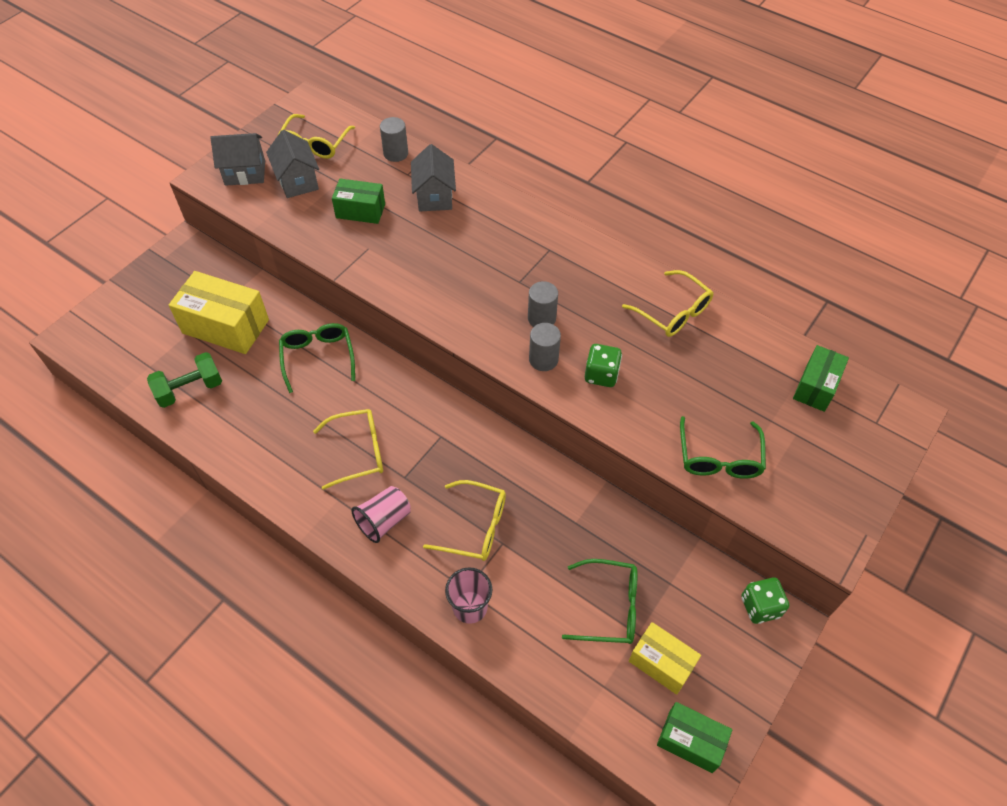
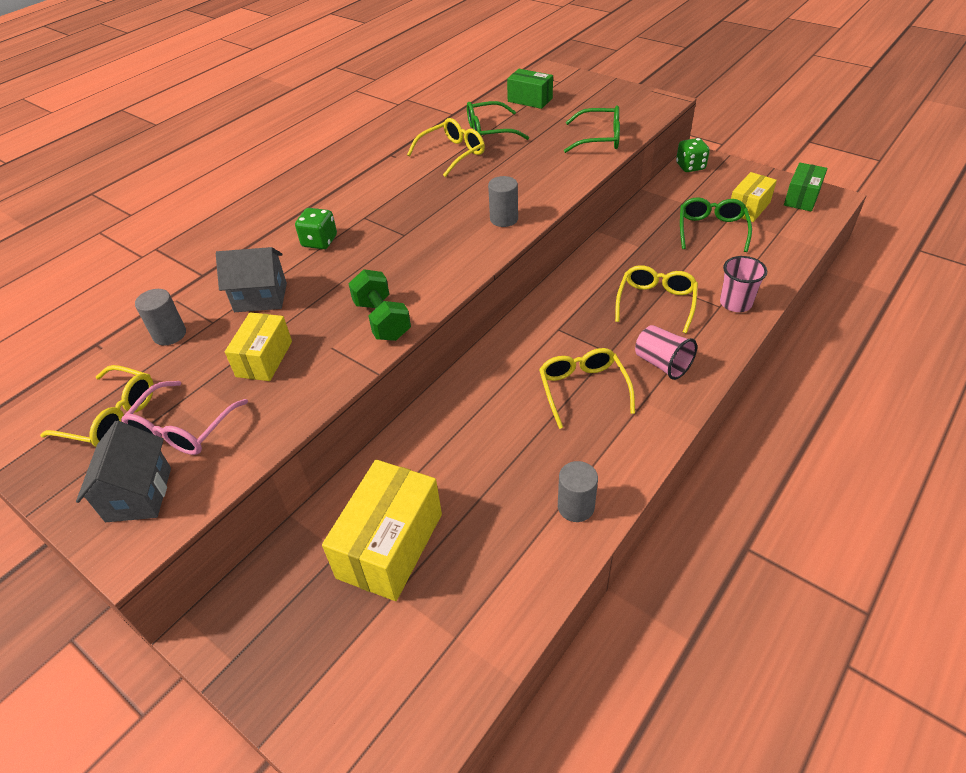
camera: 85 degrees left, 10 degrees down
(190, 389) = (498, 572): green dumbbell -> green dumbbell (382, 320)
(297, 181) = (183, 428): grey house -> pink glasses
(318, 358) = (452, 437): green glasses -> green glasses (490, 131)
(360, 211) = (264, 359): green box -> yellow box
(541, 318) = (453, 220): grey cylinder -> grey cylinder (576, 507)
(601, 375) = (521, 189): green dice -> green dice (319, 241)

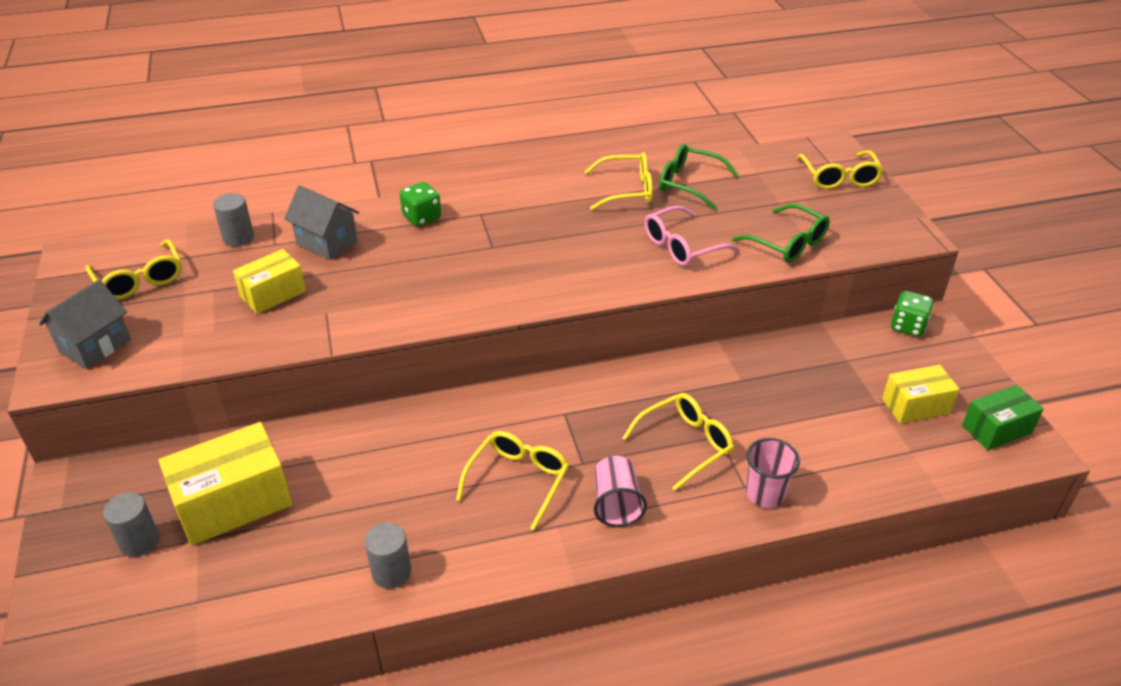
camera: 35 degrees right, 5 degrees down
(183, 428) = (168, 315): pink glasses -> pink glasses (682, 246)
(382, 320) = (386, 312): green dumbbell -> none
(504, 219) = (591, 277): grey cylinder -> grey cylinder (139, 541)
(530, 100) = (771, 169): green box -> none
(577, 87) = (839, 177): none -> yellow glasses
(711, 230) = (840, 406): green glasses -> none

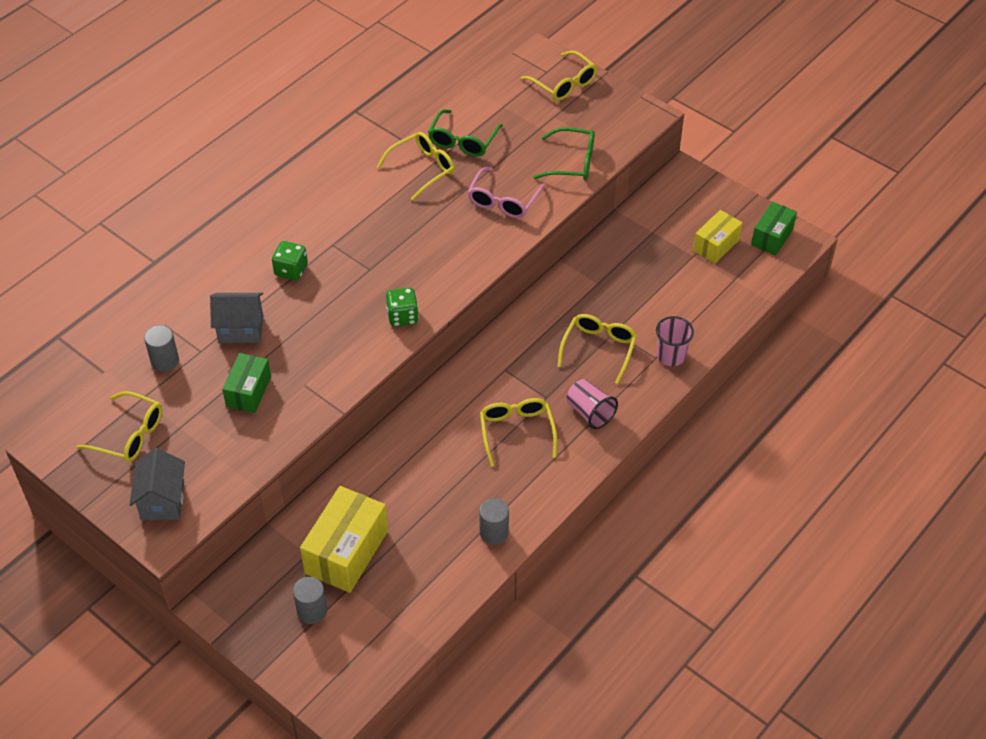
camera: 35 degrees left, 10 degrees up
(273, 294) = (248, 391): yellow box -> green box
(690, 184) = (463, 140): green glasses -> green glasses turned 60 degrees counterclockwise
(907, 326) = (672, 184): green dice -> green dice (402, 317)

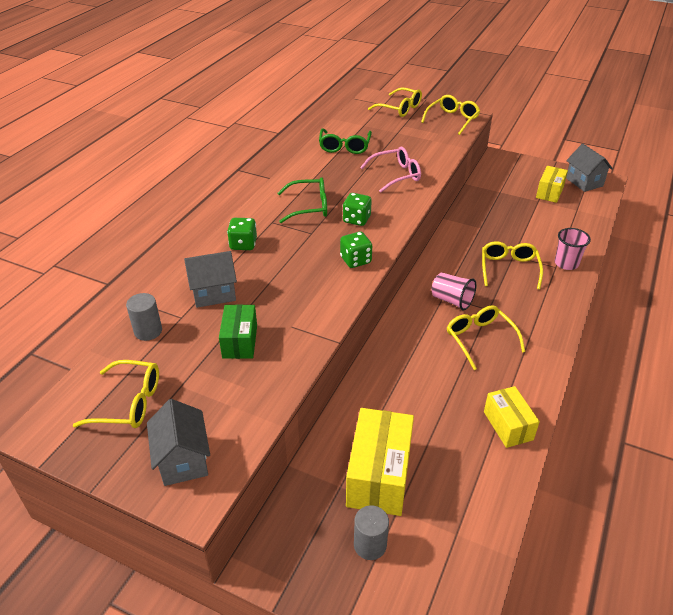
camera: 15 degrees left, 10 degrees down
(422, 169) = (322, 166): yellow glasses -> yellow glasses (452, 120)
(428, 260) = (356, 219): none -> green dice
(494, 532) = (508, 425): grey cylinder -> yellow box
(503, 200) = (395, 175): pink glasses -> pink glasses turned 120 degrees counterclockwise
(572, 162) = (432, 147): green glasses -> green glasses (309, 207)
(590, 412) = (530, 313): pink cup -> pink cup (451, 300)
(772, 237) = (584, 182): green box -> grey house

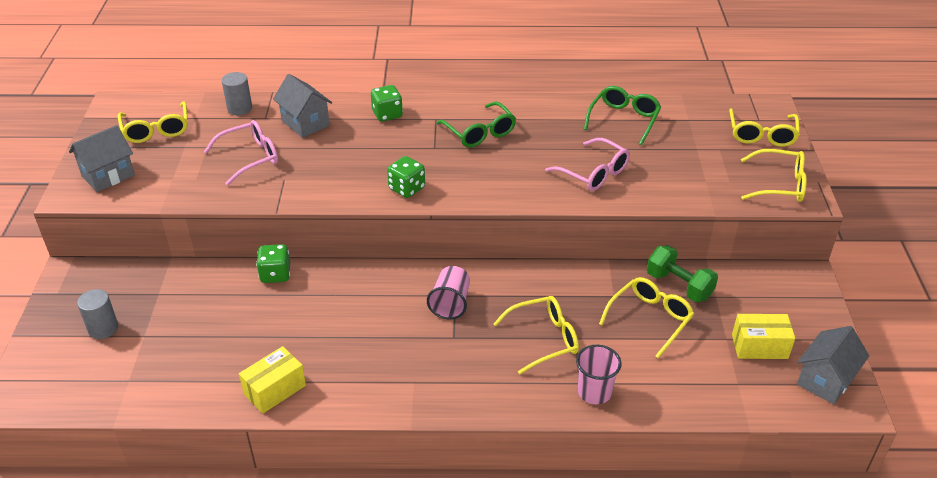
camera: 65 degrees right, 0 degrees up
(240, 341) = (249, 158): green box -> pink glasses
(344, 146) = (623, 120): green glasses -> green glasses turned 135 degrees clockwise
(356, 219) = (480, 169): green dice -> green dice (275, 274)
(379, 475) = (178, 314): yellow box -> none
(480, 339) = (396, 341): yellow glasses -> yellow glasses (649, 319)
(484, 201) = (679, 286): none -> green dumbbell

